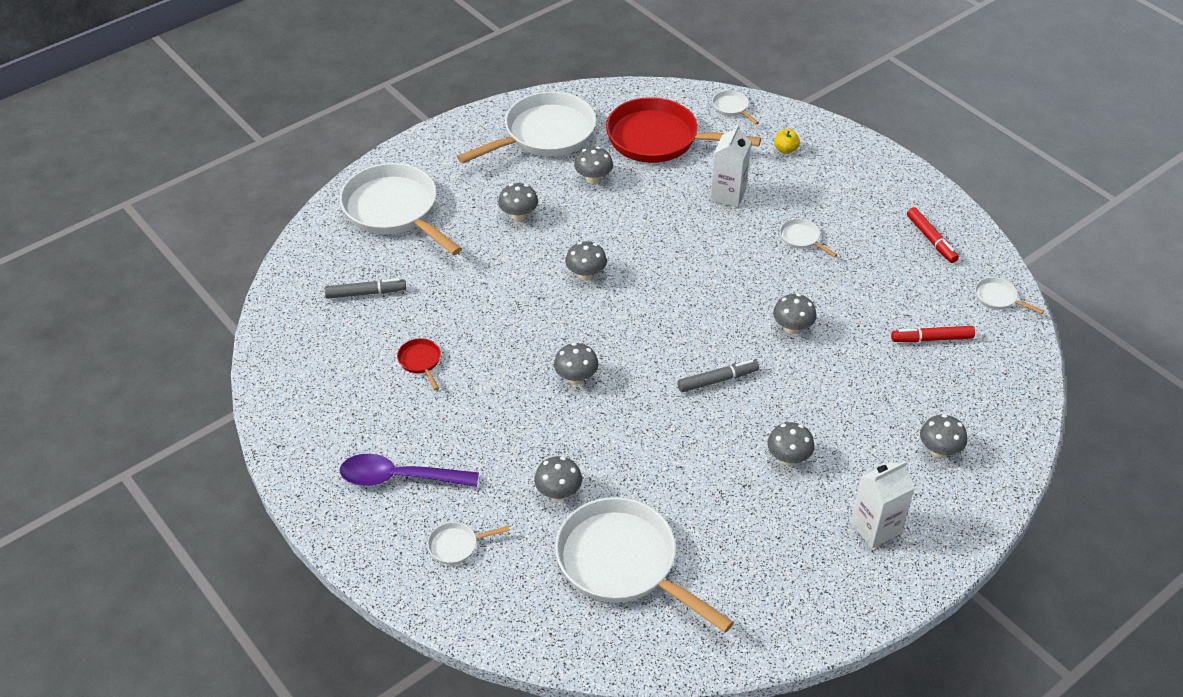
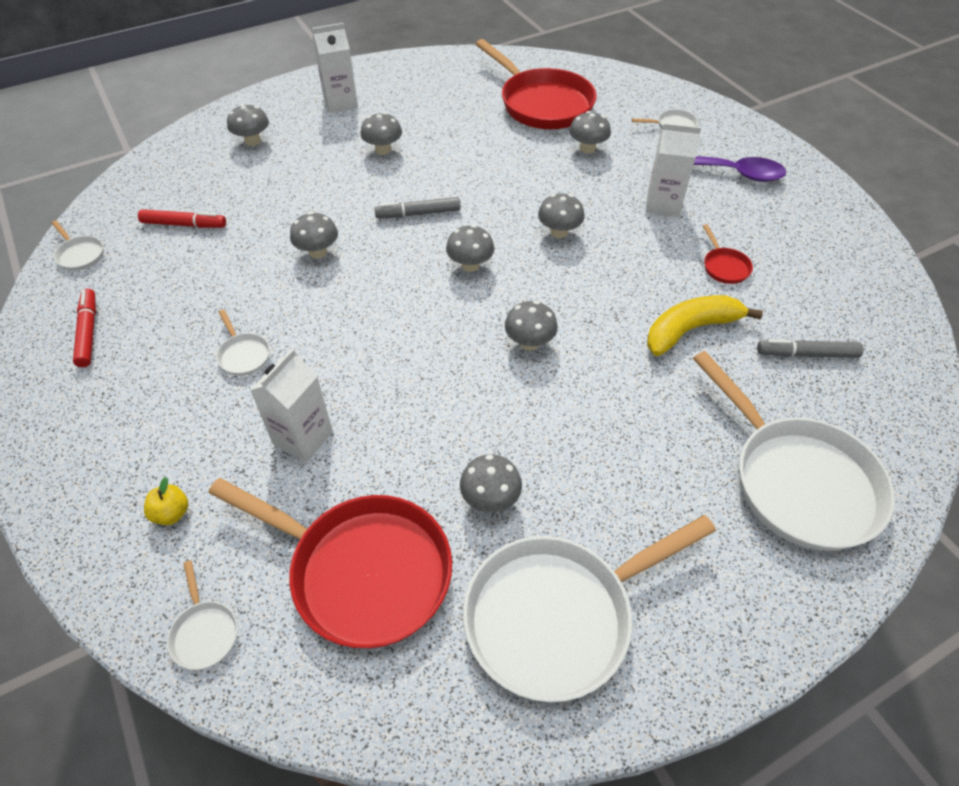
camera: 170 degrees left, 5 degrees up
(456, 300) = (690, 330): none -> yellow banana
(474, 424) = (663, 204): none -> white carton
(519, 215) = (610, 445): grey mushroom -> grey mushroom (470, 265)
(623, 563) = (542, 104): white pan -> red pan

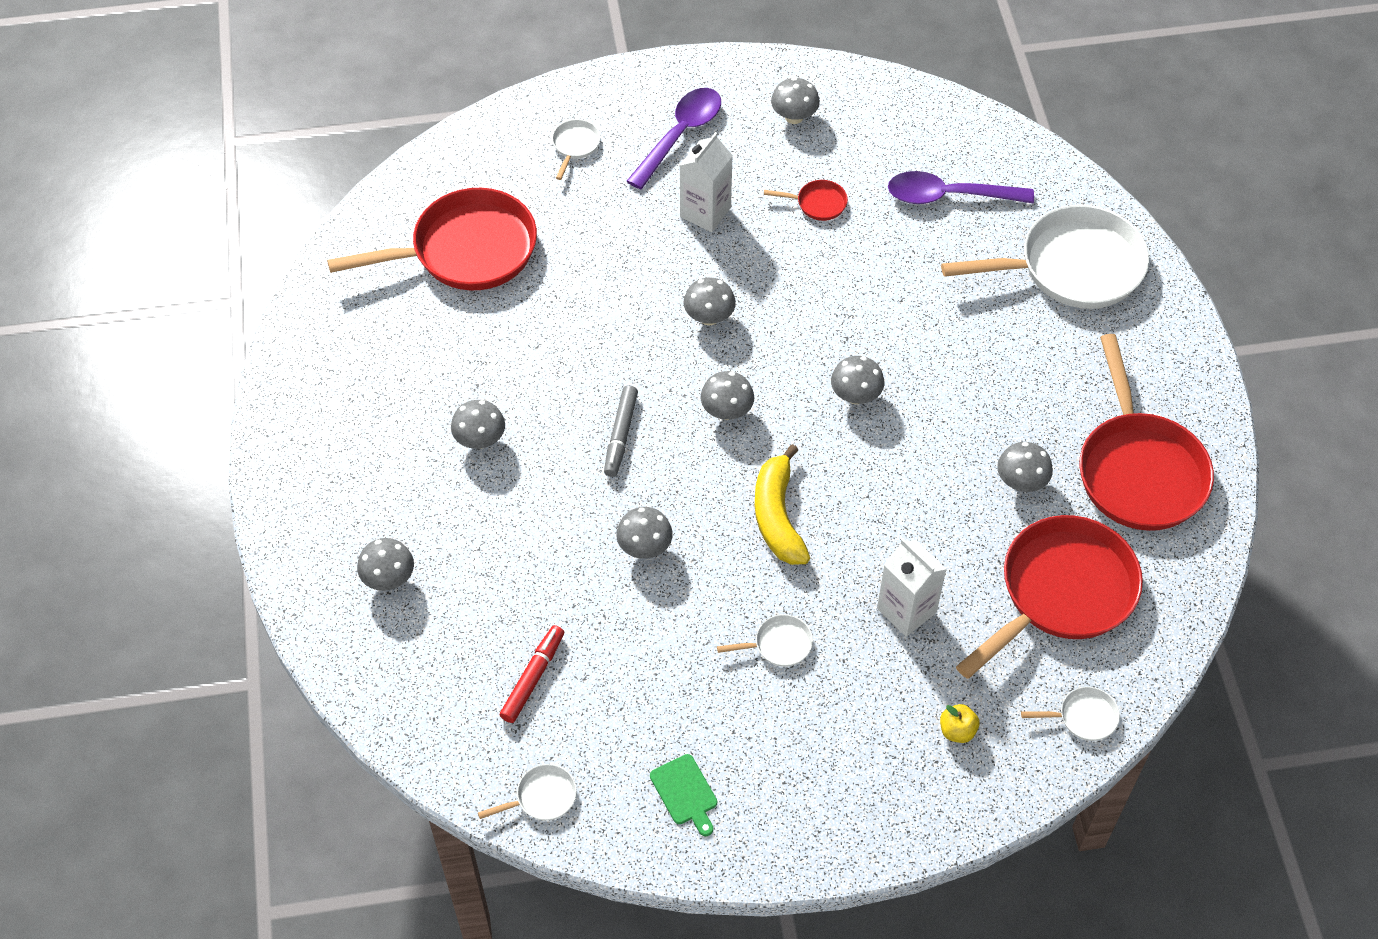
camera: 70 degrees left, 5 degrees up
(88, 332) = (685, 792): red marker -> green cutting board
(340, 102) = (349, 462): white carton -> none
(557, 616) = (1139, 470): white pan -> red pan
(587, 148) = (577, 240): grey mushroom -> grey mushroom (794, 117)
(690, 330) = (888, 265): yellow banana -> yellow banana (777, 516)
(806, 354) = (948, 196): grey marker -> purple spoon

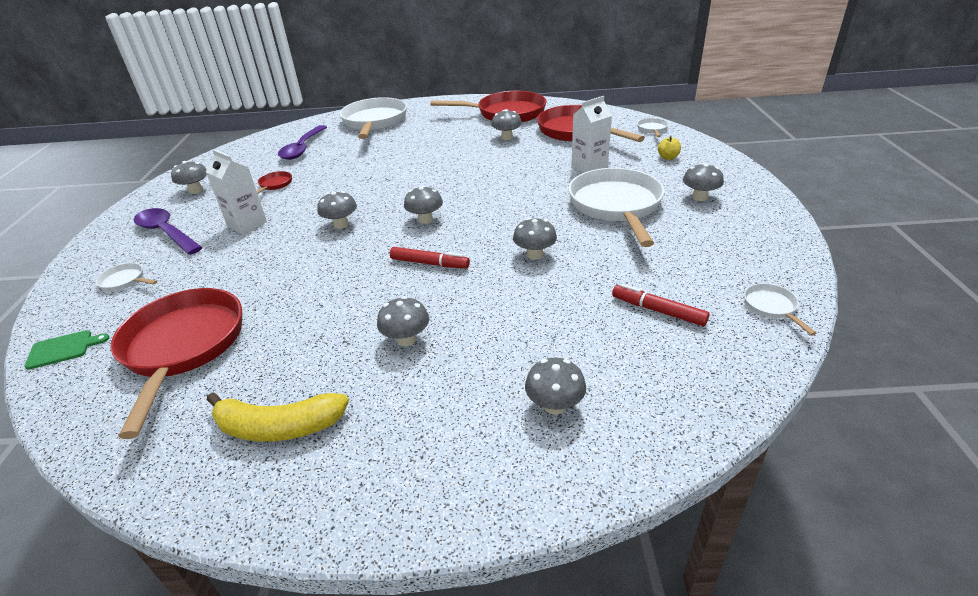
camera: 80 degrees left, 20 degrees down
(621, 435) = (429, 263): grey marker -> red marker
(685, 792) = (741, 242): green cutting board -> green cutting board (63, 349)
(777, 516) = (516, 204): yellow banana -> yellow banana (279, 427)
(779, 645) = (616, 206): white pan -> white pan, size x2.44
(855, 395) = (431, 177): grey mushroom -> grey mushroom (699, 197)

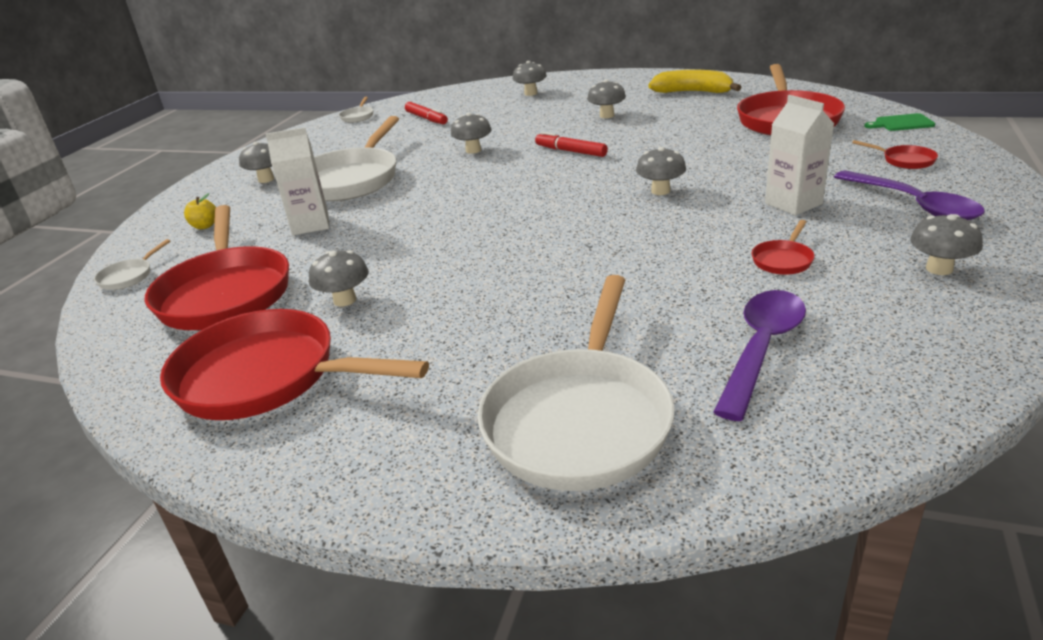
camera: 160 degrees left, 5 degrees down
(125, 281) = (905, 160): white pan -> red pan
(425, 220) = (557, 186): grey mushroom -> none

